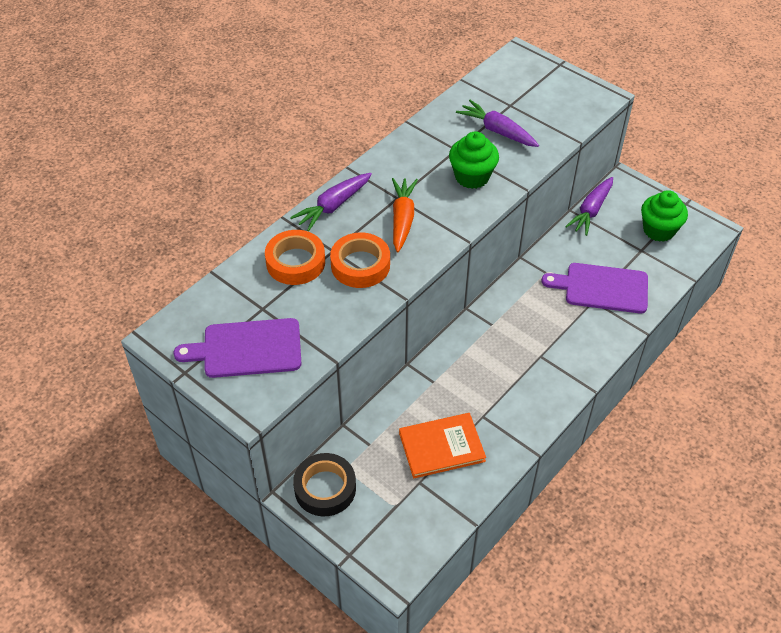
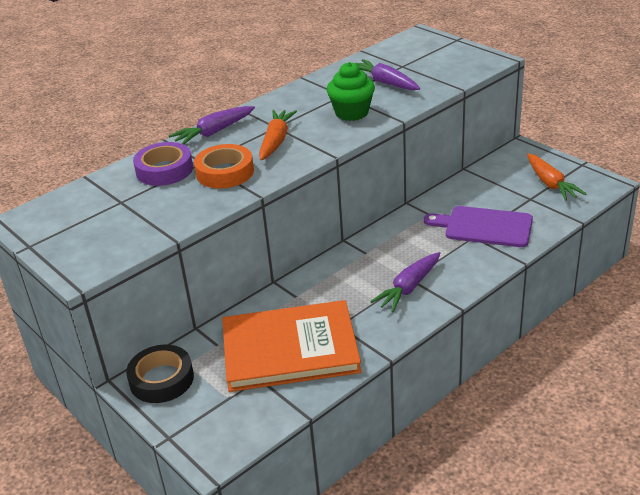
camera: 10 degrees right, 15 degrees down
(247, 349) = (95, 230): purple cutting board -> none
(295, 262) = (164, 170): orange tape -> purple tape
(441, 447) = (290, 349): orange book -> orange book, size x1.66
(591, 211) = (484, 169): purple carrot -> purple carrot (408, 288)
(659, 230) = (550, 184): green cupcake -> orange carrot

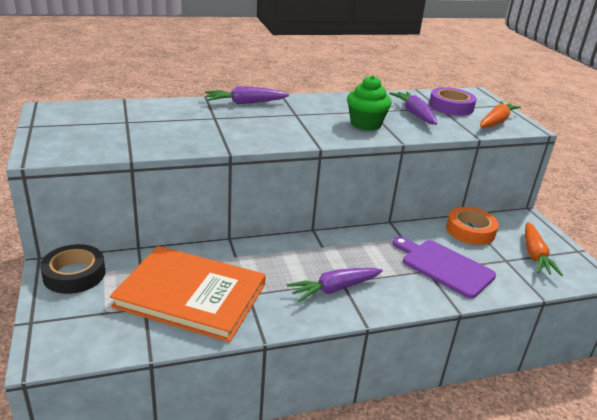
camera: 20 degrees right, 5 degrees down
(164, 170) = (181, 113): purple tape -> purple tape (451, 107)
(225, 172) = (222, 129): orange tape -> orange tape (470, 230)
(276, 141) = (285, 123): orange carrot -> orange carrot (496, 122)

